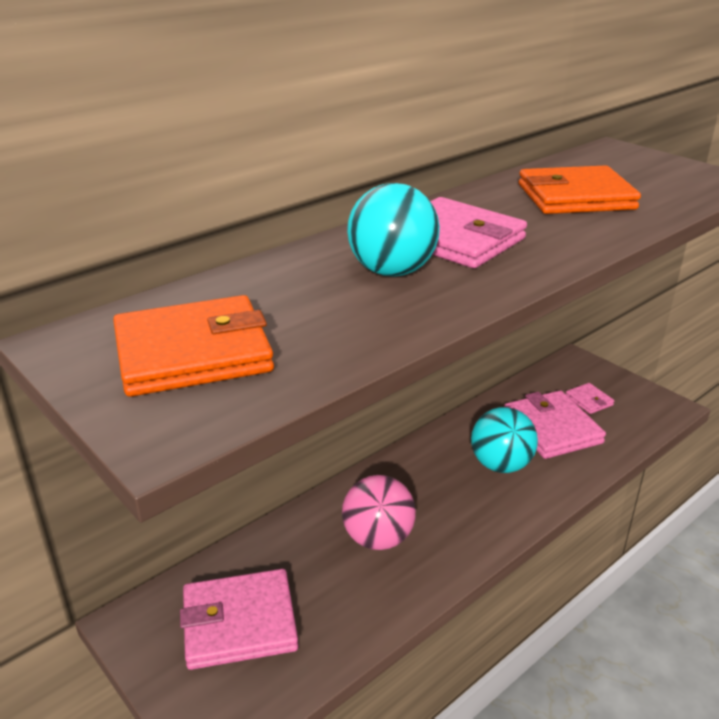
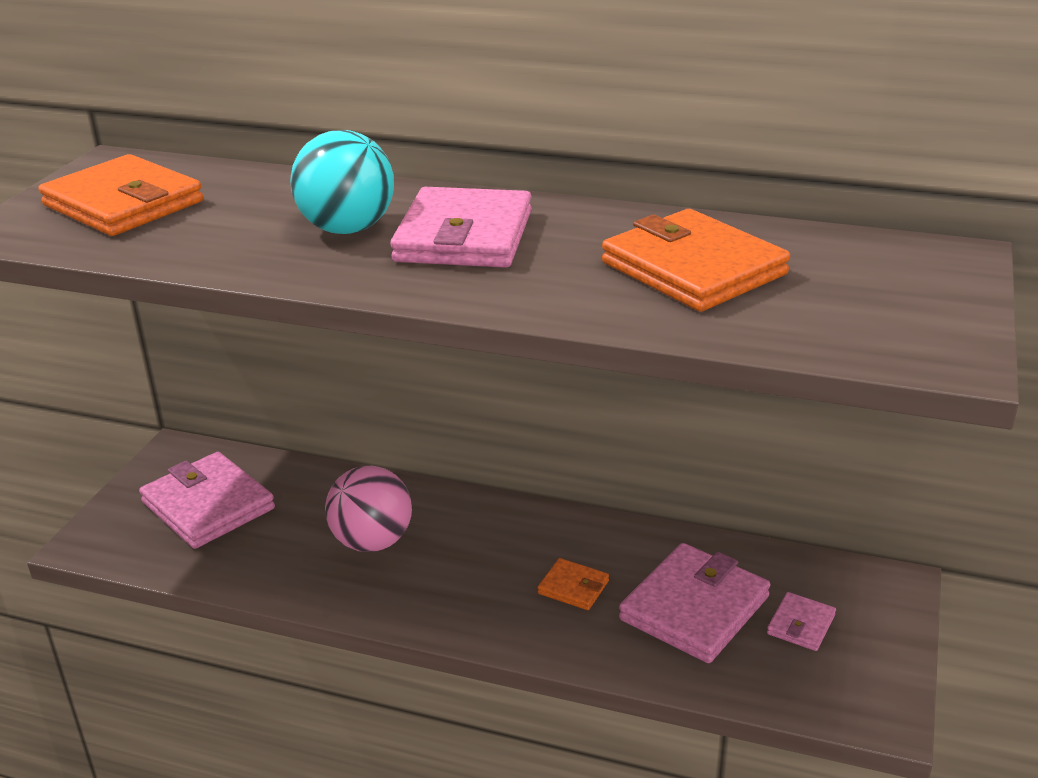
camera: 60 degrees right, 0 degrees up
(501, 465) = (573, 587): turquoise ball -> orange wallet

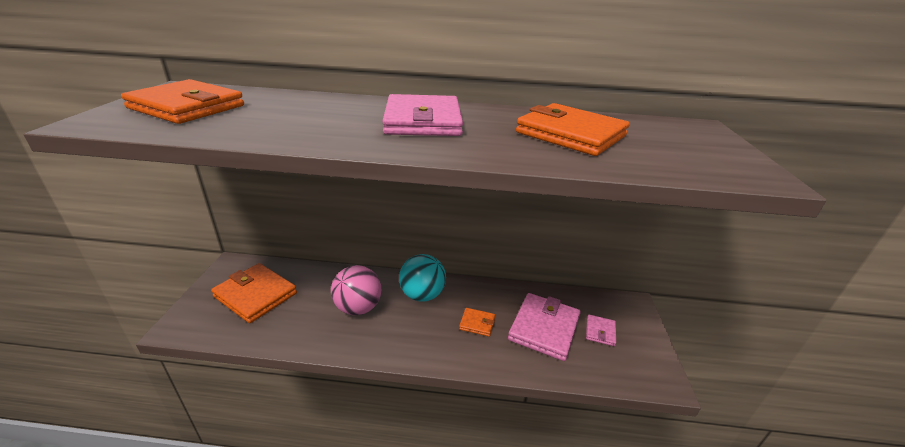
camera: 15 degrees left, 0 degrees up
(208, 505) = (255, 295): pink wallet -> orange wallet
(347, 229) = (346, 118): turquoise ball -> turquoise ball (422, 295)

